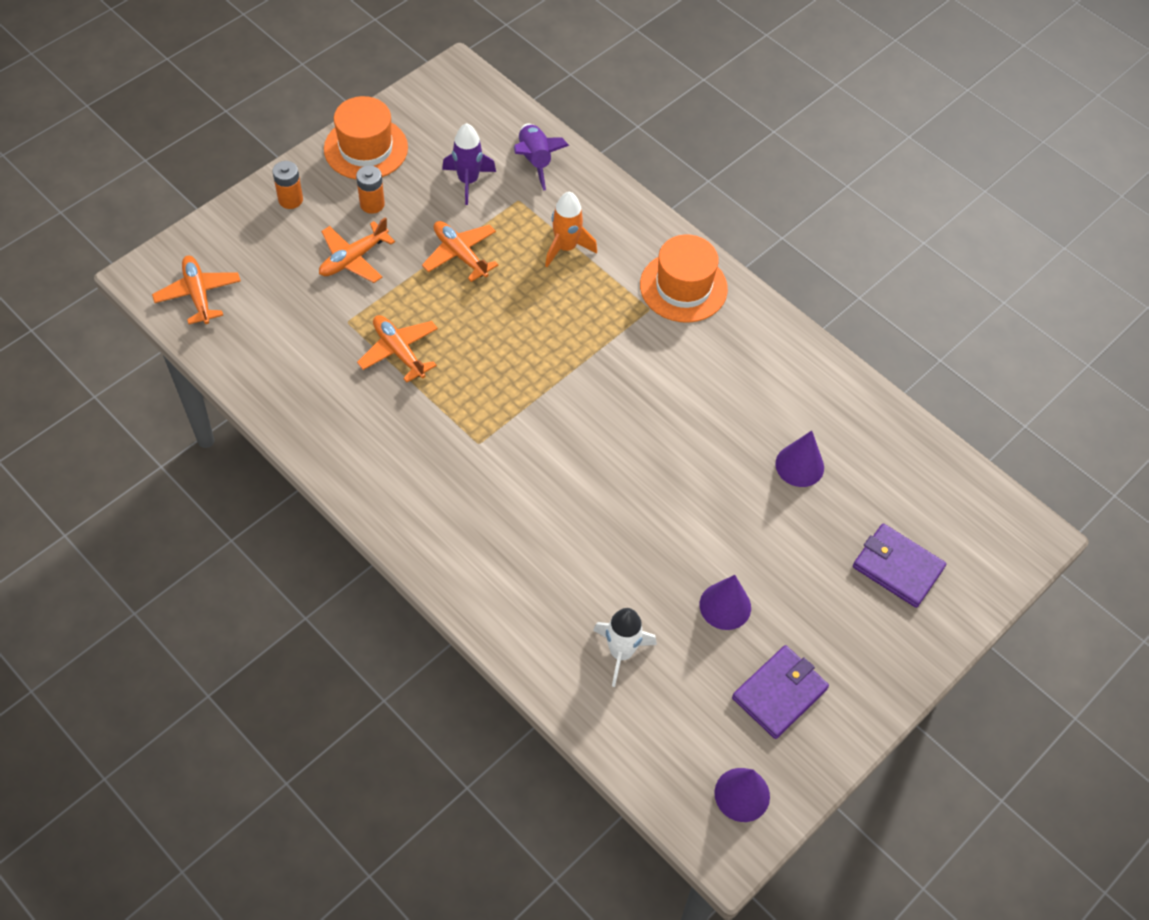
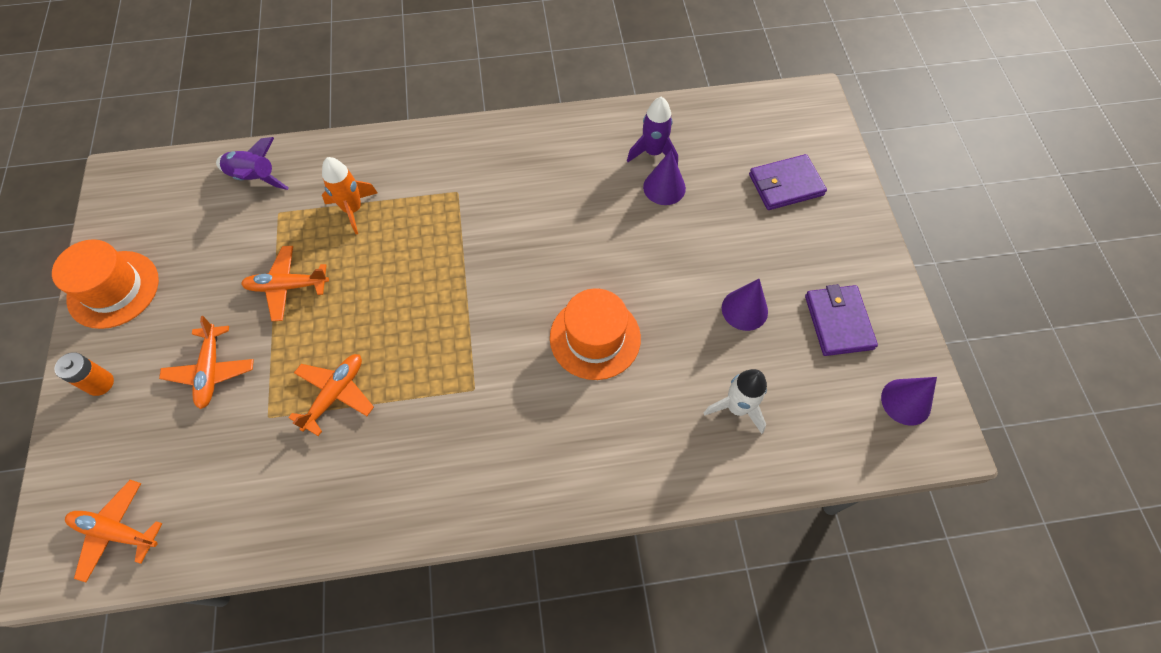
camera: 50 degrees left, 5 degrees up
(372, 204) = (173, 320): orange battery -> none
(399, 351) = (335, 394): orange plane -> orange plane turned 120 degrees clockwise
(468, 181) = (225, 235): purple rocket -> purple rocket (653, 152)
(683, 287) = (458, 158): orange hat -> orange hat (595, 338)

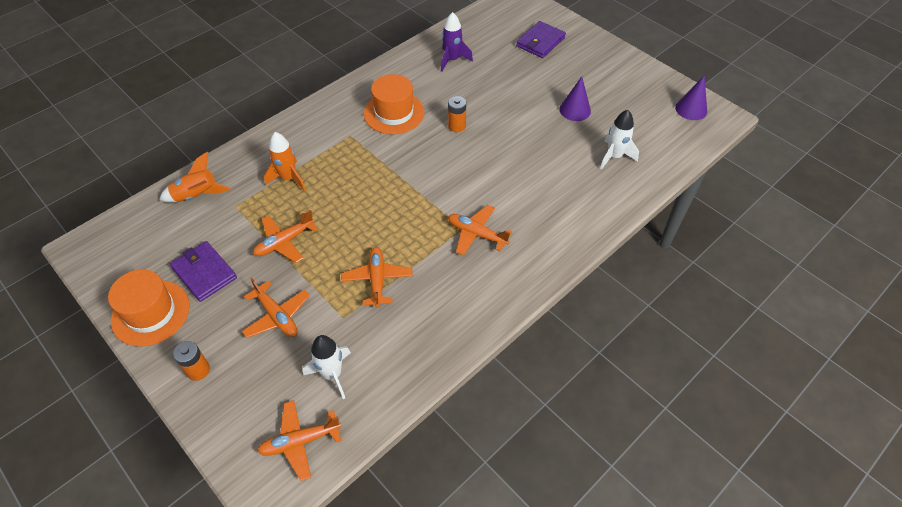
camera: 35 degrees left, 10 degrees down
(203, 477) = (332, 374): none -> white rocket
(254, 178) = (197, 196): purple rocket -> orange rocket
(483, 407) = (476, 234): none -> orange plane
(582, 248) = (456, 126): none -> orange battery
(595, 338) = (507, 165): orange hat -> orange hat (394, 113)
(664, 187) = (475, 74): purple cone -> none
(838, 322) = (626, 91): purple wallet -> purple wallet (204, 273)

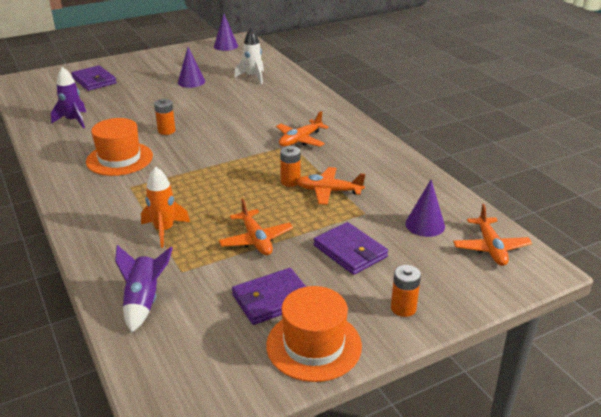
camera: 75 degrees left, 20 degrees down
(197, 196) = (144, 301): orange rocket -> purple rocket
(277, 316) = (350, 251): orange plane -> purple wallet
(332, 374) = (425, 225): white rocket -> purple cone
(388, 244) = (290, 181): none -> orange battery

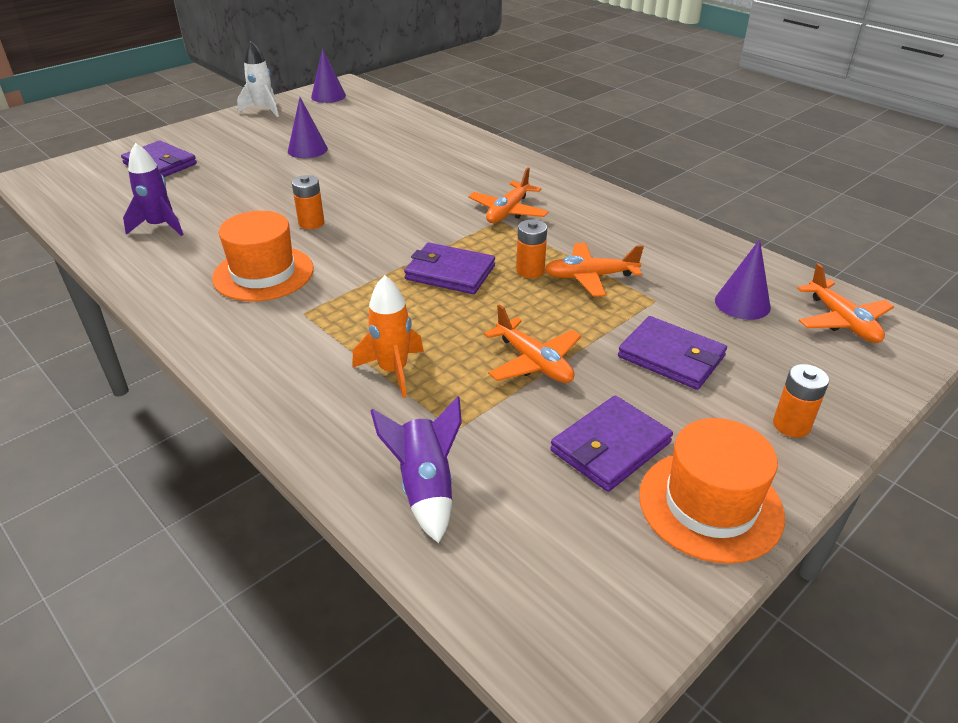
camera: 15 degrees left, 5 degrees up
(236, 175) = (450, 272): none -> purple wallet
(253, 77) = (391, 134): white rocket -> white rocket (263, 110)

